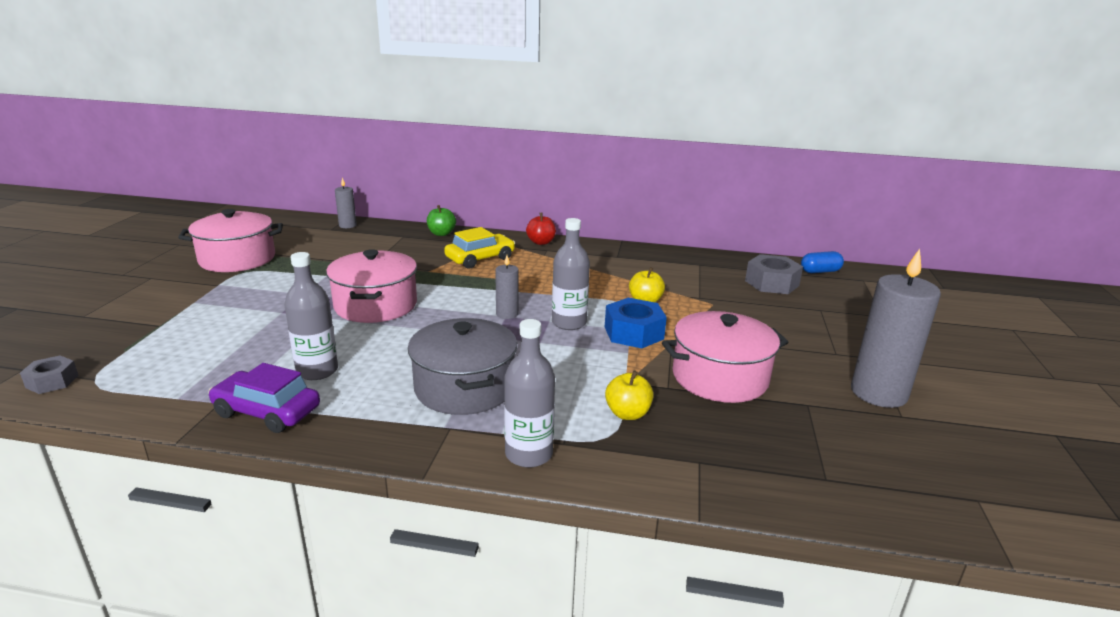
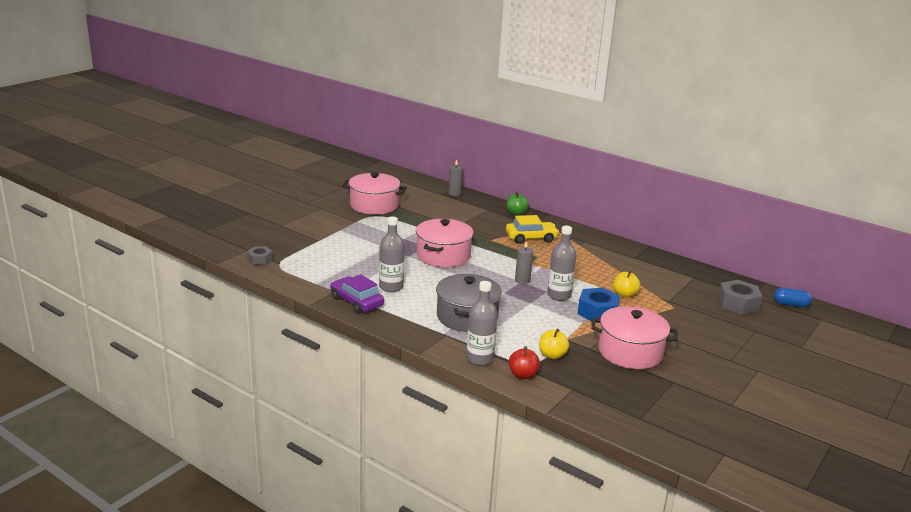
camera: 25 degrees right, 0 degrees up
(541, 242) = (584, 234): red apple -> red apple (523, 375)
(878, 393) = (732, 389): grey candle -> none

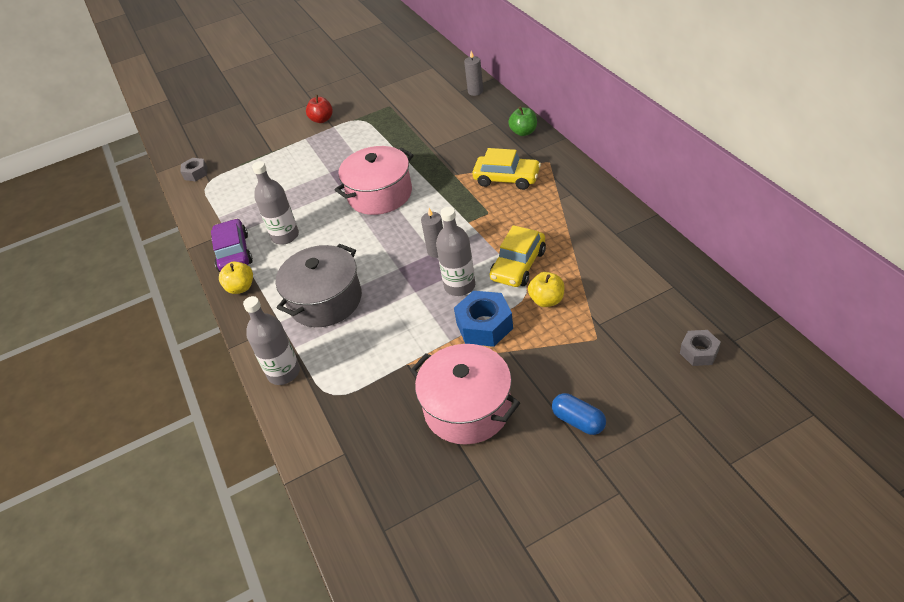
camera: 35 degrees right, 20 degrees up
(374, 205) = (370, 103): pink pot -> none
(523, 375) = (308, 412): red apple -> red apple (322, 119)
(552, 355) = (368, 388): yellow apple -> yellow apple (241, 287)
(587, 280) = (518, 265): none -> yellow car
(738, 304) = (699, 352): grey nut -> grey nut, size x0.60
(791, 304) = (786, 372): blue capsule -> blue capsule (578, 421)

